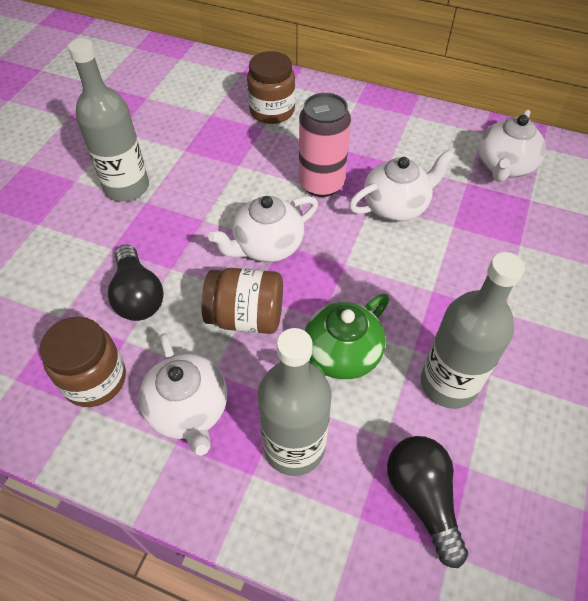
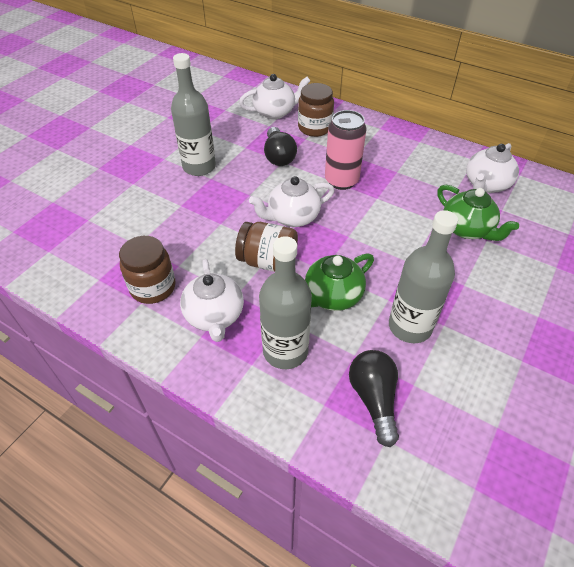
camera: 10 degrees right, 5 degrees down
(138, 296) = (193, 238): black light bulb -> black light bulb (278, 156)
(396, 206) = (395, 202): white teapot -> white teapot (275, 112)
(493, 233) = (467, 229): none -> green teapot

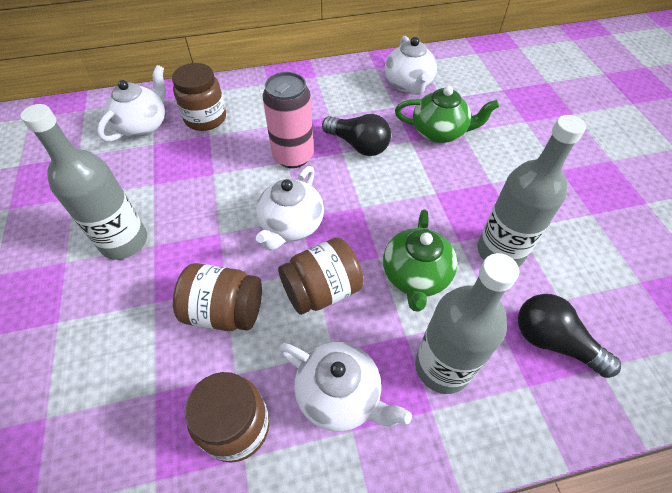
camera: 45 degrees left, 5 degrees up
(207, 234) = (225, 311): none -> brown jar
(278, 156) = (202, 171): black light bulb -> black light bulb (358, 145)

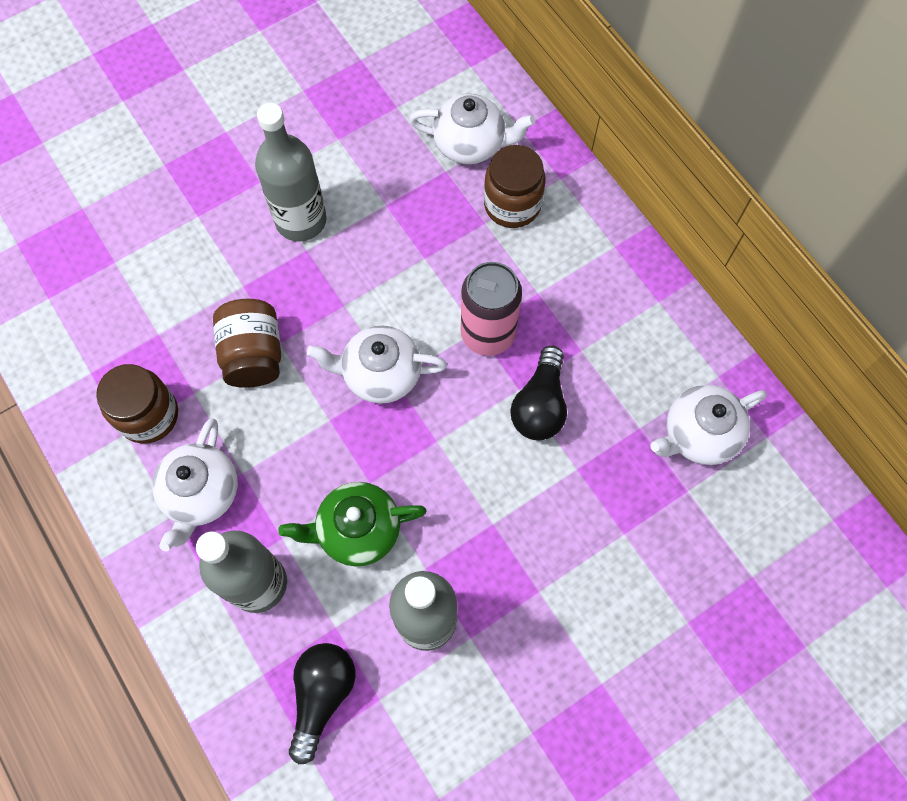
camera: 70 degrees right, 15 degrees up
(322, 290) = (307, 437): brown jar -> none
(439, 132) = (609, 503): green teapot -> none

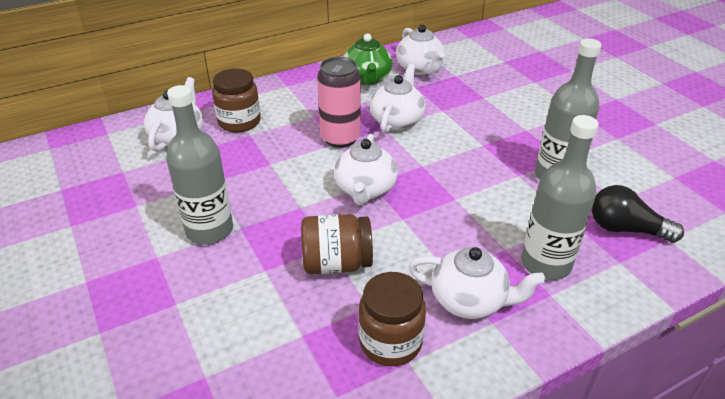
camera: 85 degrees left, 30 degrees down
(357, 530) = (494, 206): green teapot -> green teapot (367, 78)
(540, 405) = (397, 121): black light bulb -> white teapot

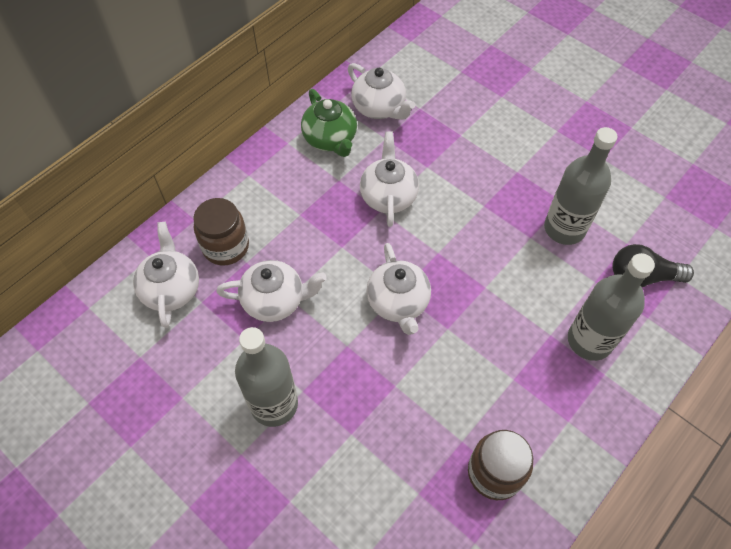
camera: 20 degrees left, 20 degrees up
(336, 263) = (412, 403): brown jar -> none
(340, 138) = (343, 239): pink can -> none
(470, 300) = (542, 404): white teapot -> white teapot (275, 300)

